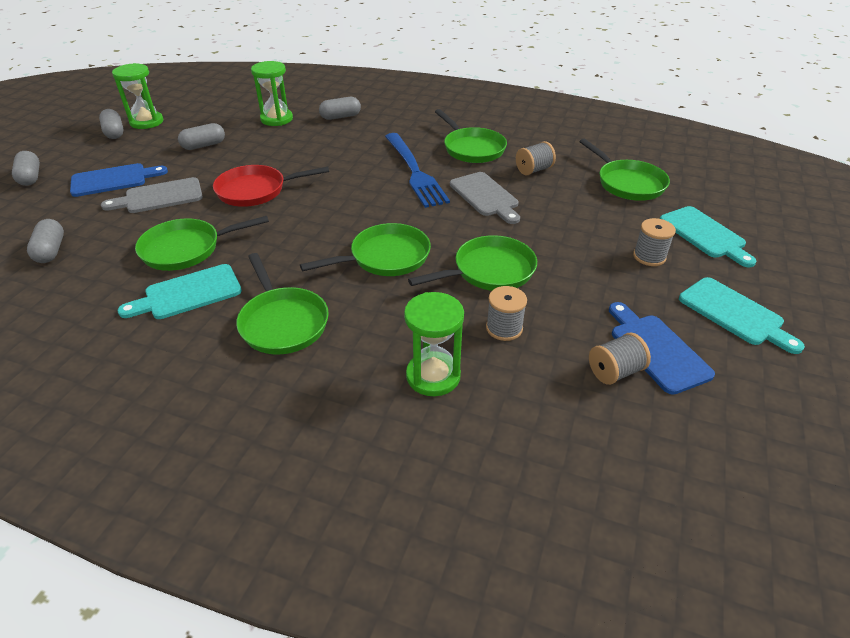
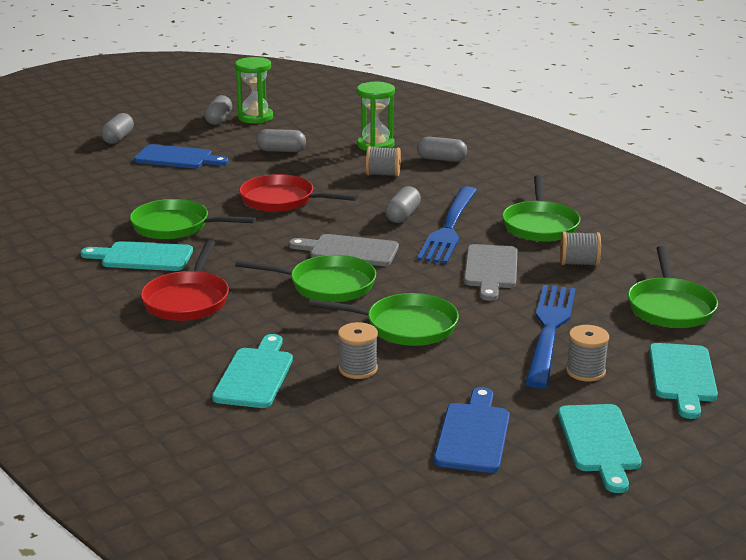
camera: 35 degrees right, 15 degrees down
(51, 251) = (80, 196): grey capsule -> grey capsule (402, 215)
(159, 197) = (198, 181): grey cutting board -> grey cutting board (349, 251)
(282, 322) = (188, 300): green pan -> red pan
(433, 376) = (255, 375): green hourglass -> turquoise cutting board
(585, 232) = (549, 330): none -> blue fork
(614, 372) = (410, 432): grey spool -> grey spool (383, 174)

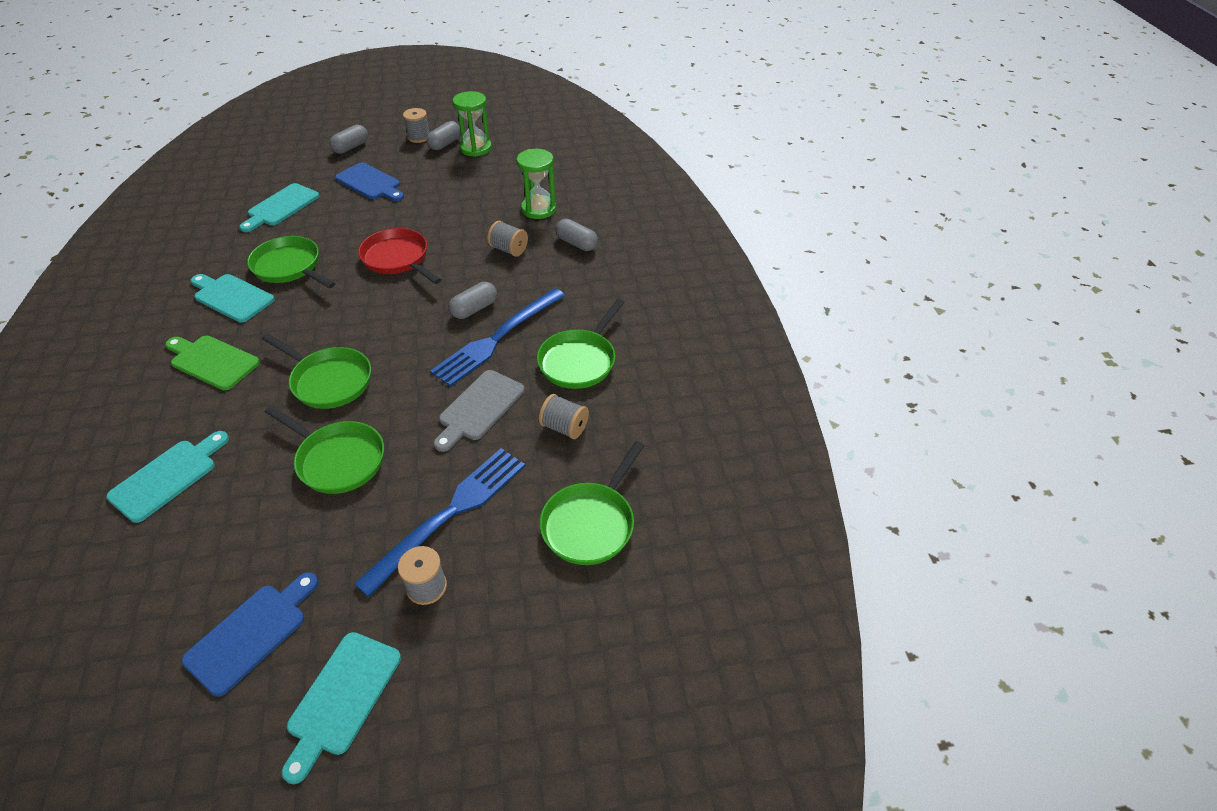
camera: 25 degrees right, 20 degrees up
(188, 300) = (212, 361): red pan -> green cutting board
(281, 151) = (456, 196): grey capsule -> none
(349, 251) = (388, 341): grey cutting board -> none
(358, 369) = (248, 501): grey spool -> grey spool (419, 137)
(682, 376) = (506, 634): turquoise cutting board -> turquoise cutting board (281, 207)

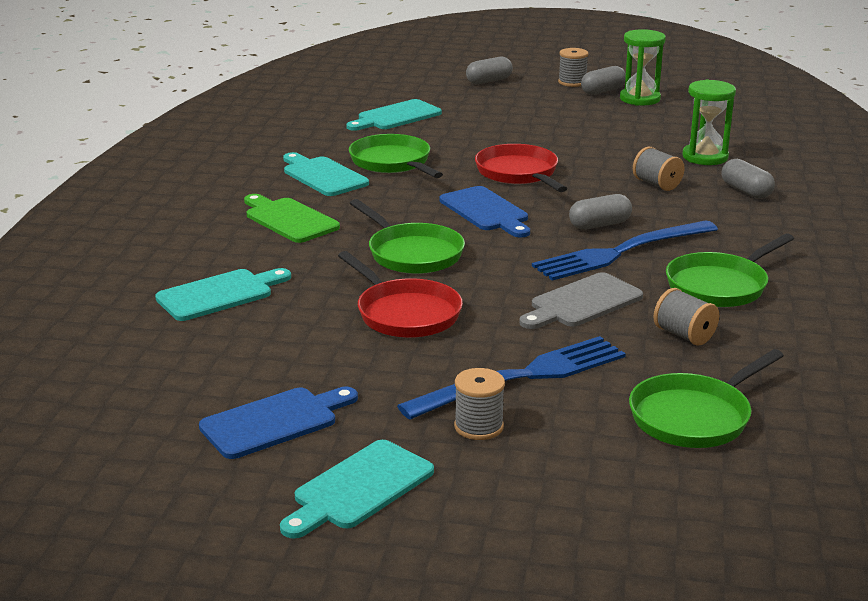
camera: 20 degrees right, 20 degrees down
(337, 459) = (405, 313): green pan -> red pan
(370, 183) = (503, 111): blue cutting board -> blue cutting board (486, 211)

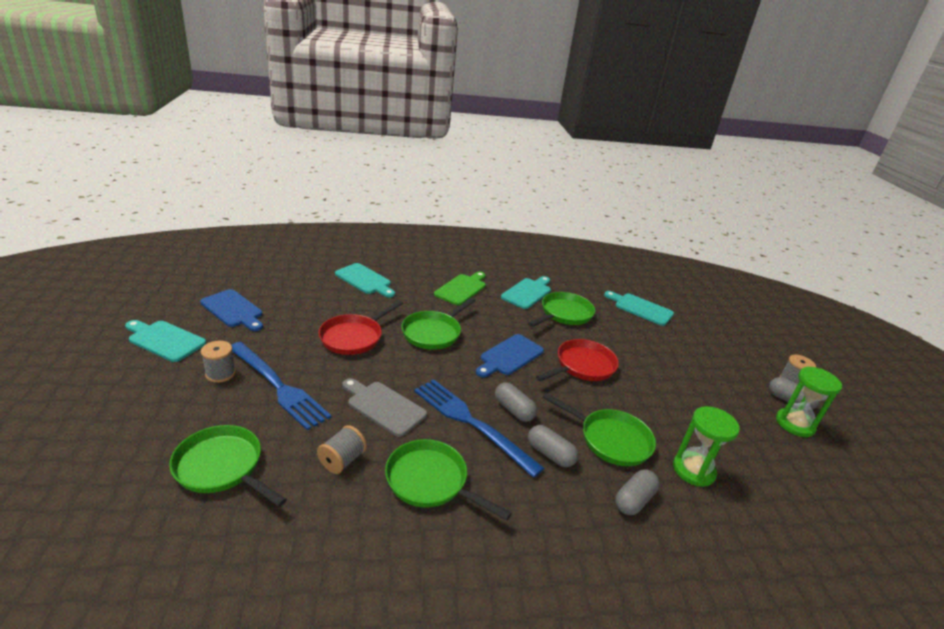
camera: 70 degrees right, 5 degrees up
(489, 81) = (746, 341): grey capsule -> grey capsule (550, 454)
(657, 184) = (610, 439): grey spool -> green pan

